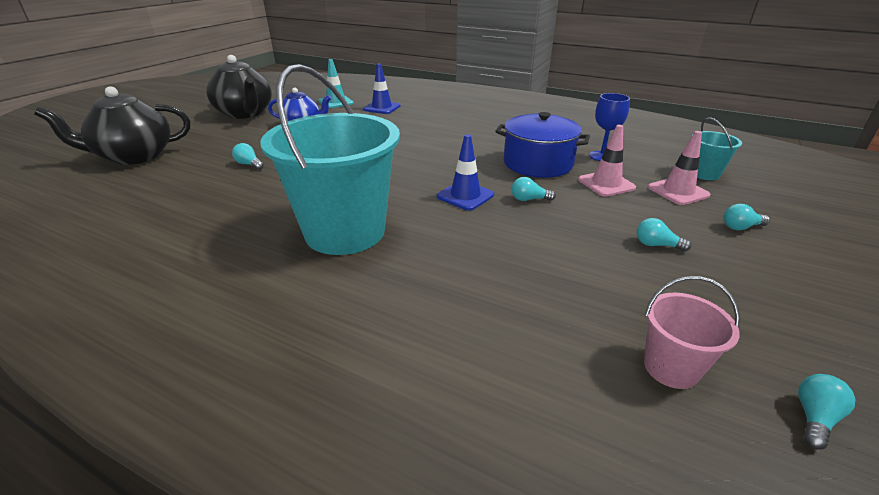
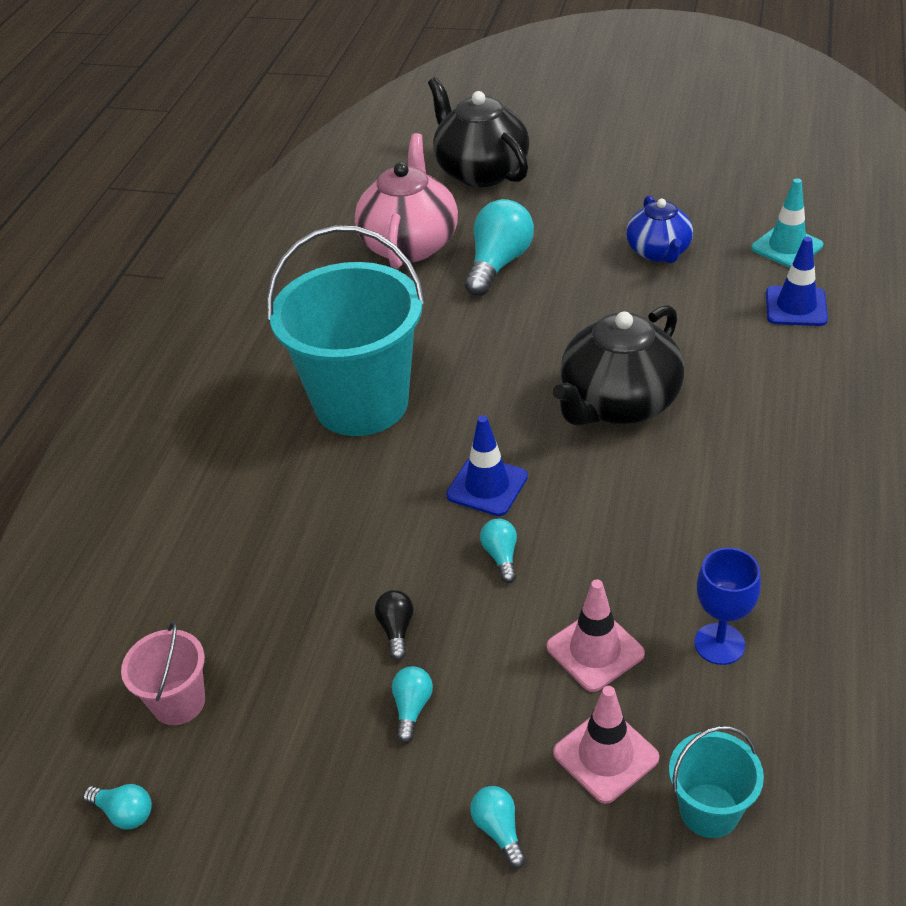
camera: 80 degrees right, 10 degrees up
(176, 191) = (410, 244): none -> pink teapot
(245, 113) = (671, 183): black teapot -> black teapot (618, 403)
(249, 164) = (498, 264): turquoise light bulb -> turquoise light bulb, size x2.11
(537, 163) = (640, 553): blue pot -> none
(587, 243) = (396, 629): none -> black light bulb

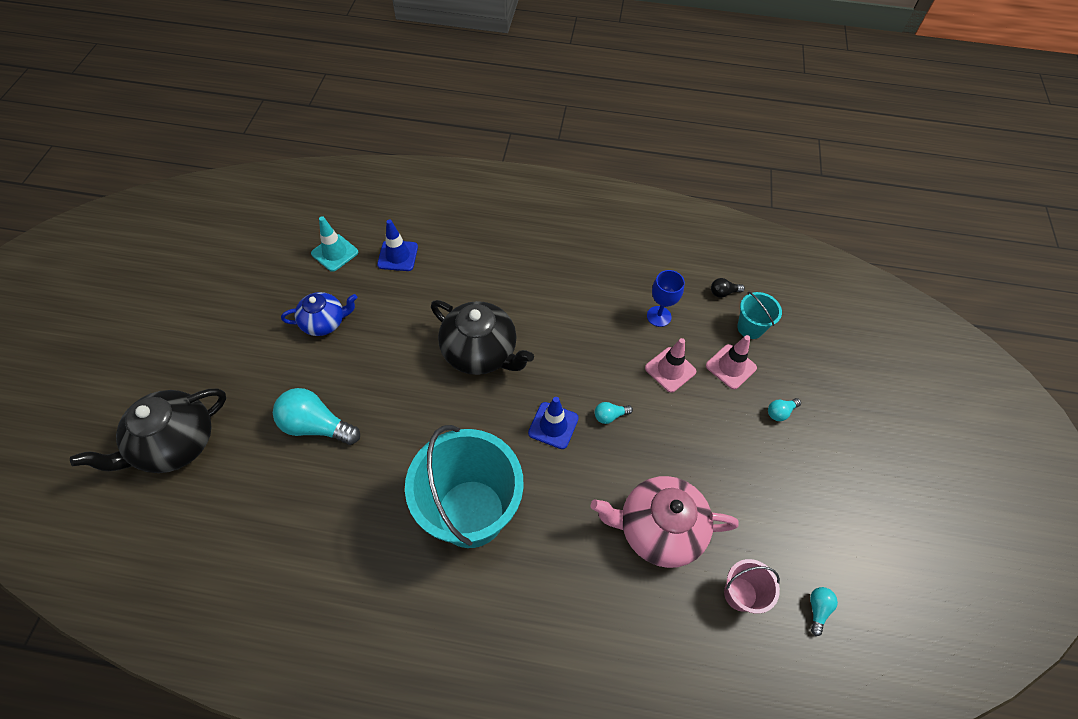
camera: 100 degrees left, 15 degrees up
(396, 629) = (669, 470): black light bulb -> black light bulb (723, 292)
(410, 244) = (273, 495): pink teapot -> pink teapot (658, 529)
(412, 708) = (720, 457): turquoise light bulb -> none

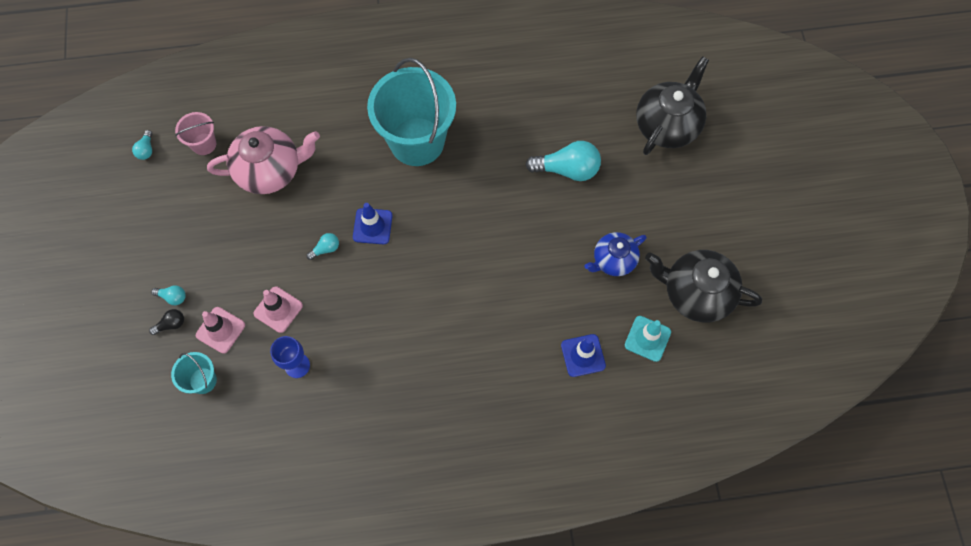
camera: 165 degrees right, 10 degrees up
(480, 352) = (458, 274): black teapot -> black teapot (696, 293)
(723, 292) = (233, 416): black light bulb -> black light bulb (171, 324)
(780, 412) = (173, 297): turquoise light bulb -> turquoise light bulb turned 60 degrees clockwise

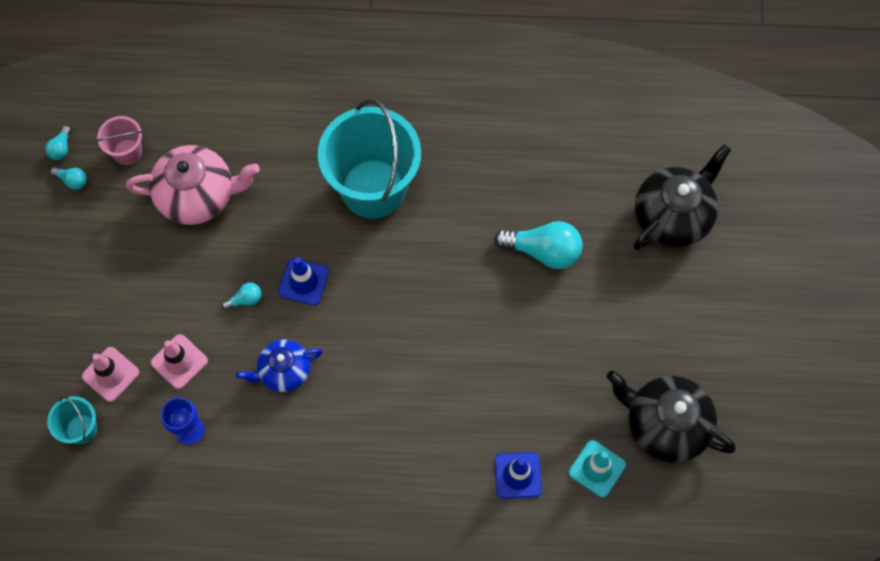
camera: 10 degrees right, 0 degrees up
(171, 324) = (57, 358): black light bulb -> none
(173, 297) = (63, 327): turquoise light bulb -> turquoise light bulb (72, 180)
(613, 260) = (575, 369): blue teapot -> blue teapot (284, 371)

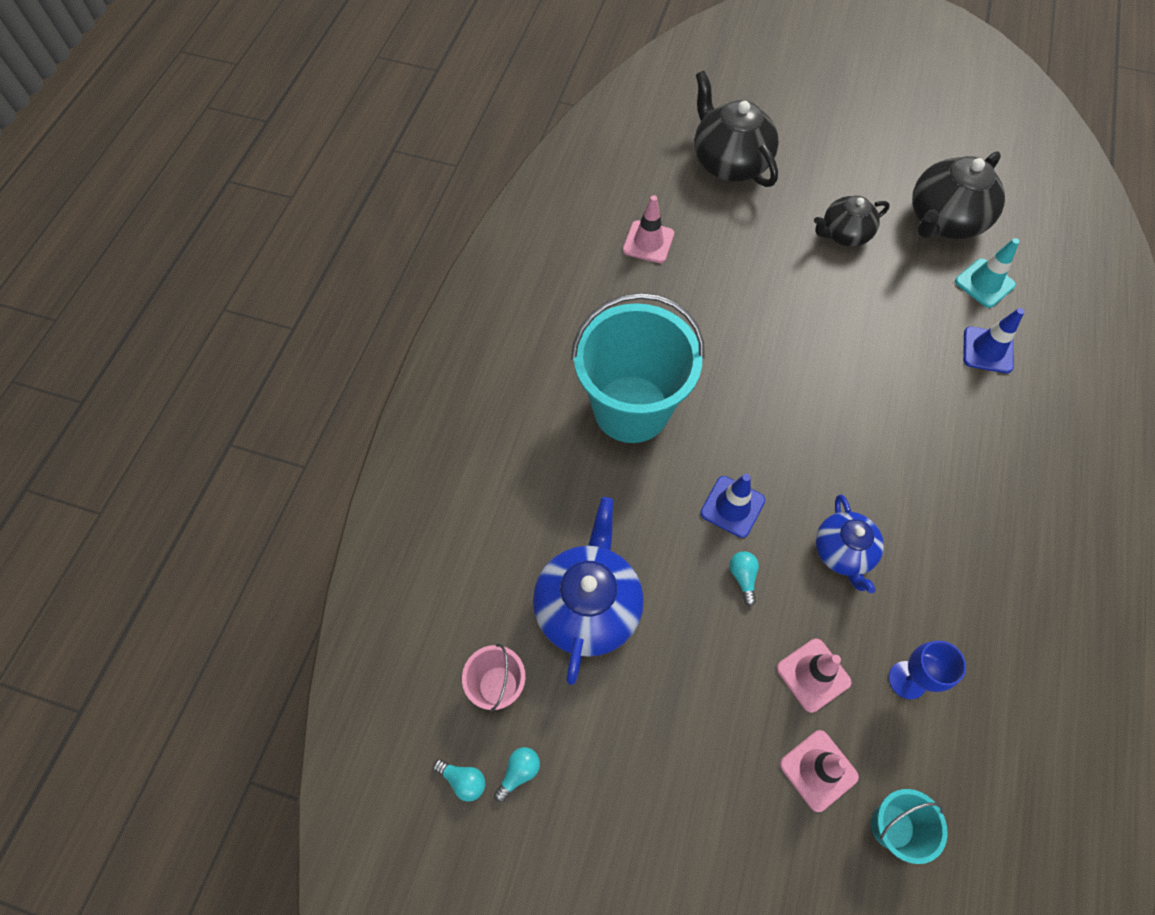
camera: 75 degrees left, 5 degrees down
(198, 196) = (588, 606): pink teapot -> blue teapot
(543, 251) = (743, 271): turquoise light bulb -> none
(551, 165) = (648, 242): none -> pink traffic cone
(616, 333) = (844, 234): none -> black teapot

